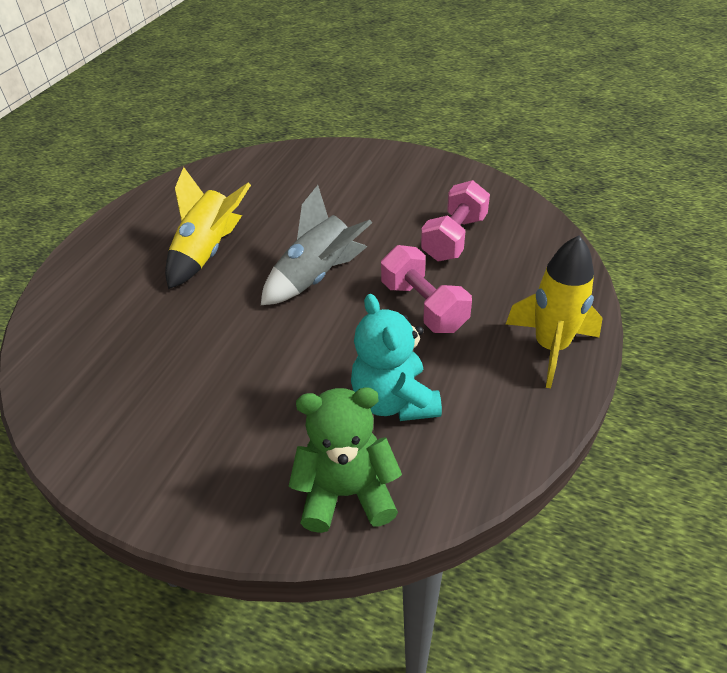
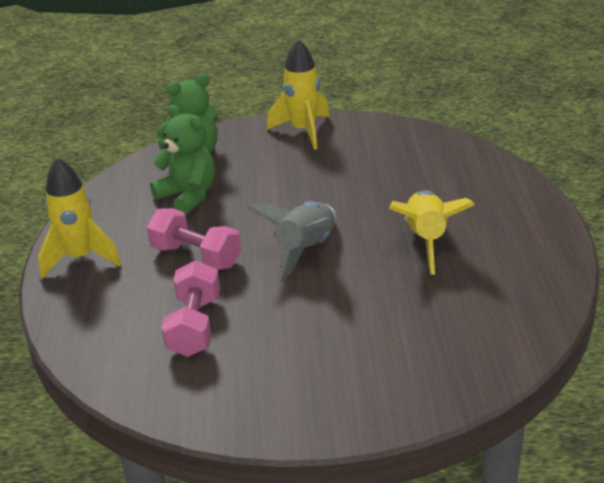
camera: 155 degrees right, 10 degrees down
(168, 475) = (303, 131): none -> yellow rocket
(394, 400) = (188, 196): turquoise teddy bear -> green teddy bear

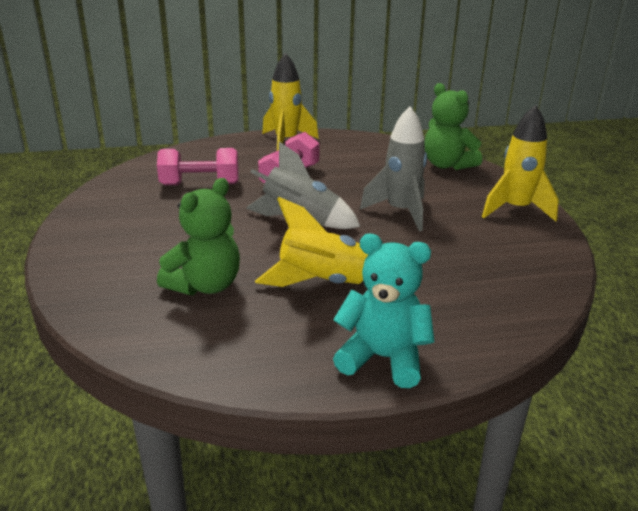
camera: 80 degrees right, 5 degrees down
(188, 196) = (377, 168): green teddy bear -> green teddy bear (205, 285)
(297, 190) = (400, 212): none -> grey rocket
(530, 218) = (383, 358): none -> turquoise teddy bear

